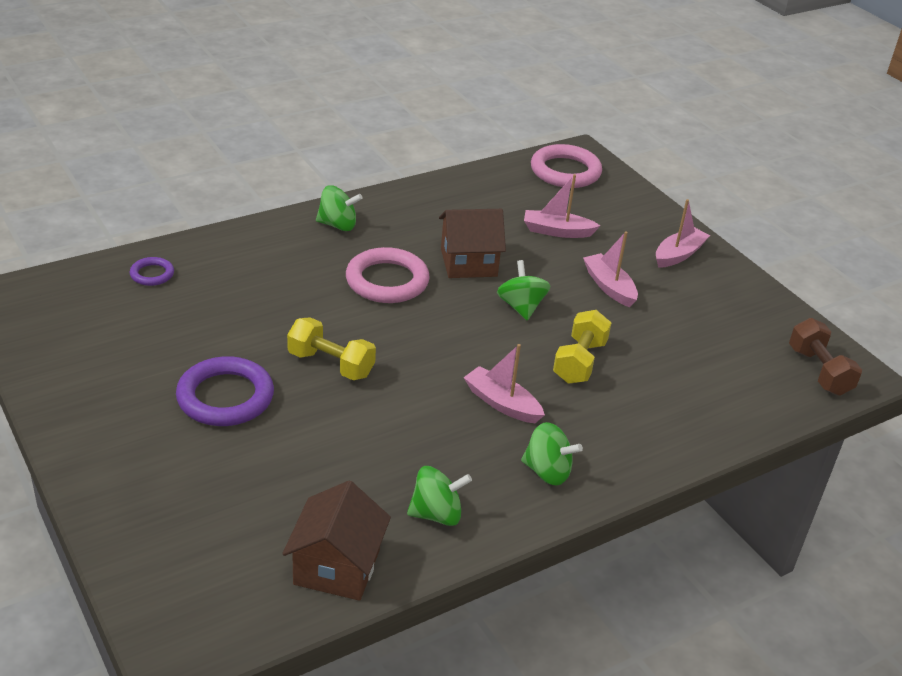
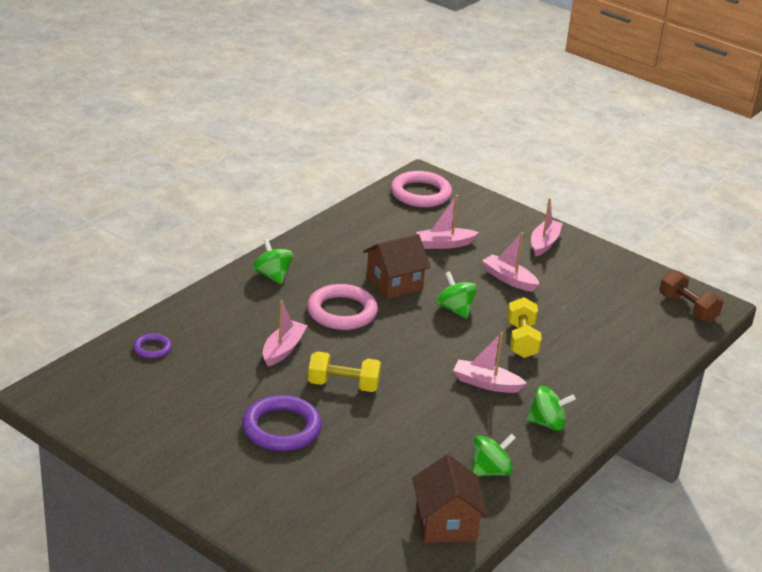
camera: 20 degrees left, 5 degrees down
(291, 308) = (283, 349): none -> pink boat
(338, 225) = (272, 275): green spinning top -> green spinning top turned 105 degrees counterclockwise

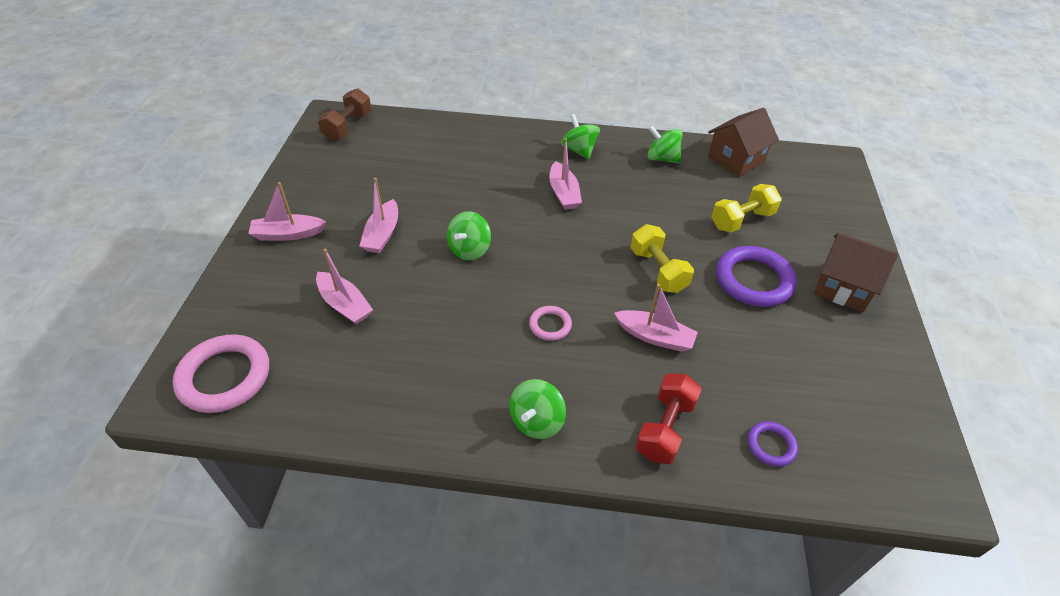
camera: 120 degrees left, 15 degrees up
(212, 316) = (665, 428): none -> red dumbbell
(283, 349) = (655, 337): pink boat -> pink boat turned 150 degrees counterclockwise
(342, 312) = (550, 325): pink ring -> pink ring, size x0.51
(394, 283) = (461, 310): brown house -> brown house (843, 287)
(522, 340) = (481, 194): yellow dumbbell -> yellow dumbbell (742, 220)

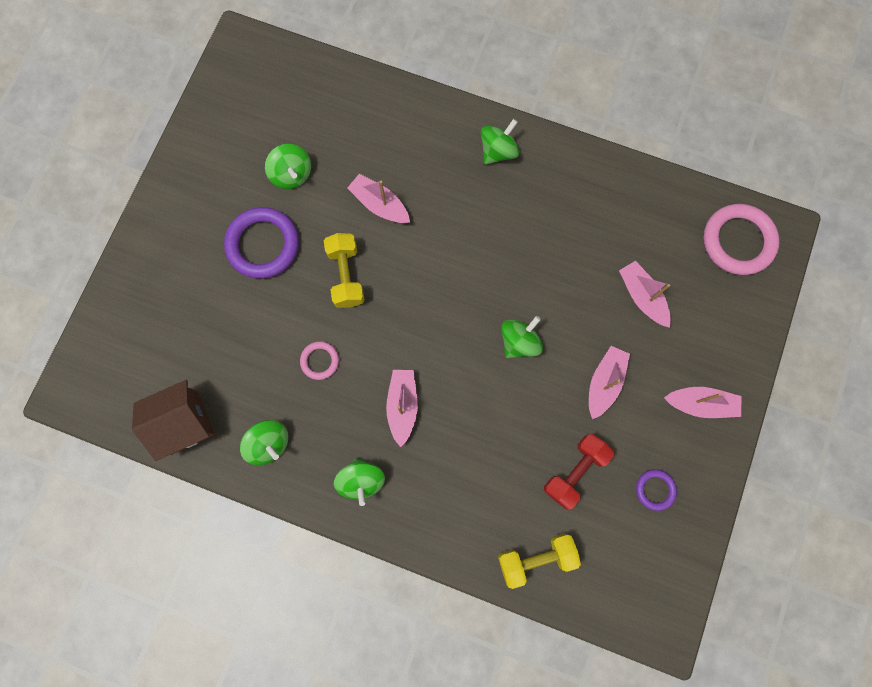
camera: 165 degrees left, 30 degrees up
(348, 126) = (639, 596): brown dumbbell -> none
(550, 325) = (464, 235): pink ring -> pink ring (320, 361)
(665, 428) = (405, 125): red dumbbell -> red dumbbell (574, 471)
(742, 220) = (231, 323): yellow dumbbell -> yellow dumbbell (536, 558)
(766, 347) = (292, 174): none -> green spinning top
(771, 445) = (334, 97): purple ring -> purple ring (655, 489)
(843, 287) = (187, 219): brown house -> none

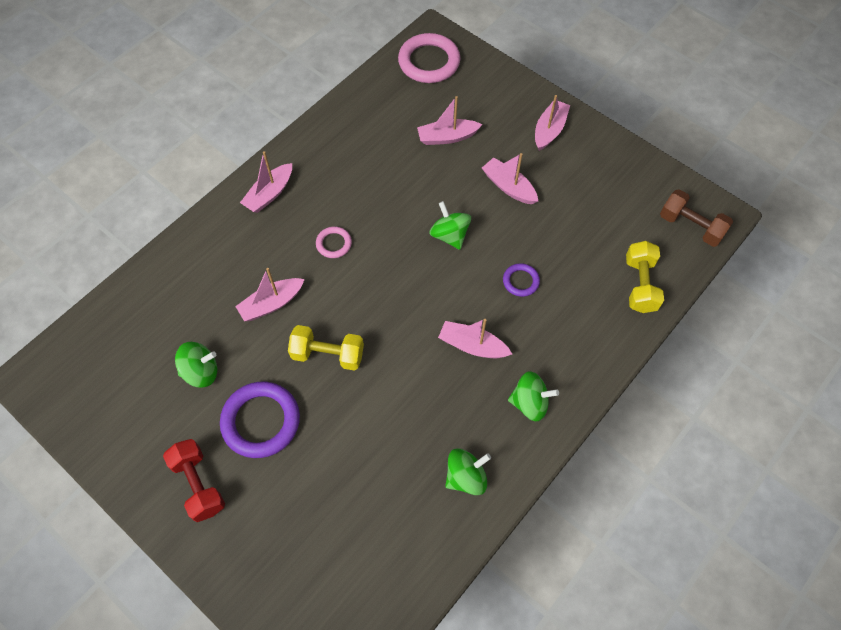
camera: 70 degrees left, 15 degrees down
(184, 422) = (414, 557): brown house -> none
(320, 361) = (402, 404): pink ring -> pink ring (334, 244)
(498, 151) = (269, 194): green spinning top -> pink boat
(574, 471) = (575, 232): red dumbbell -> red dumbbell (198, 484)
(634, 598) = (691, 226): none -> brown dumbbell
(655, 489) = (608, 183): purple ring -> purple ring (520, 281)

